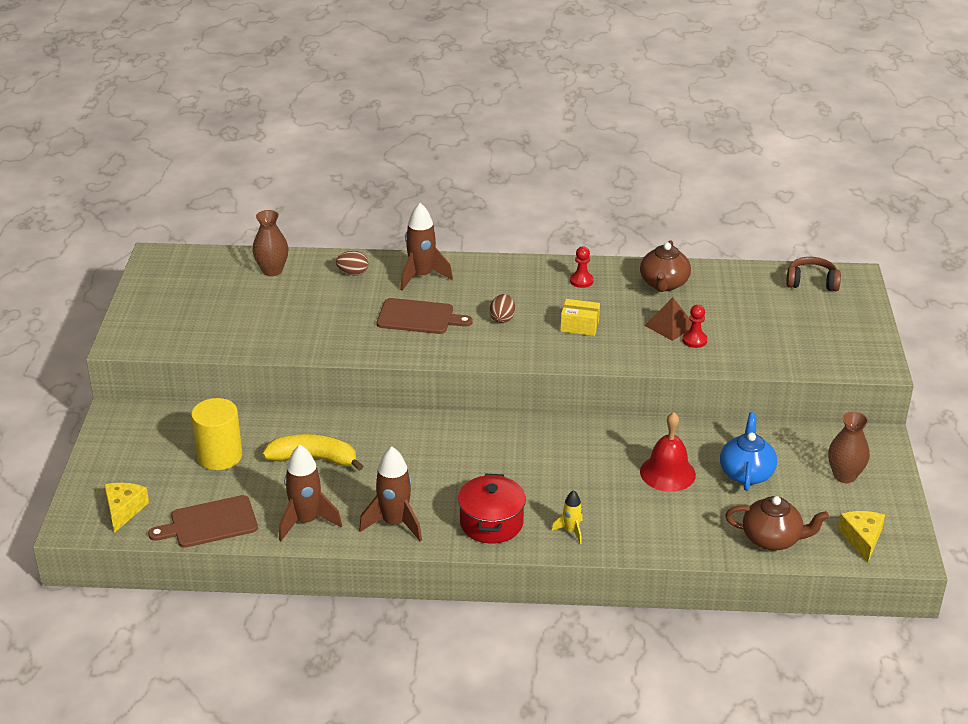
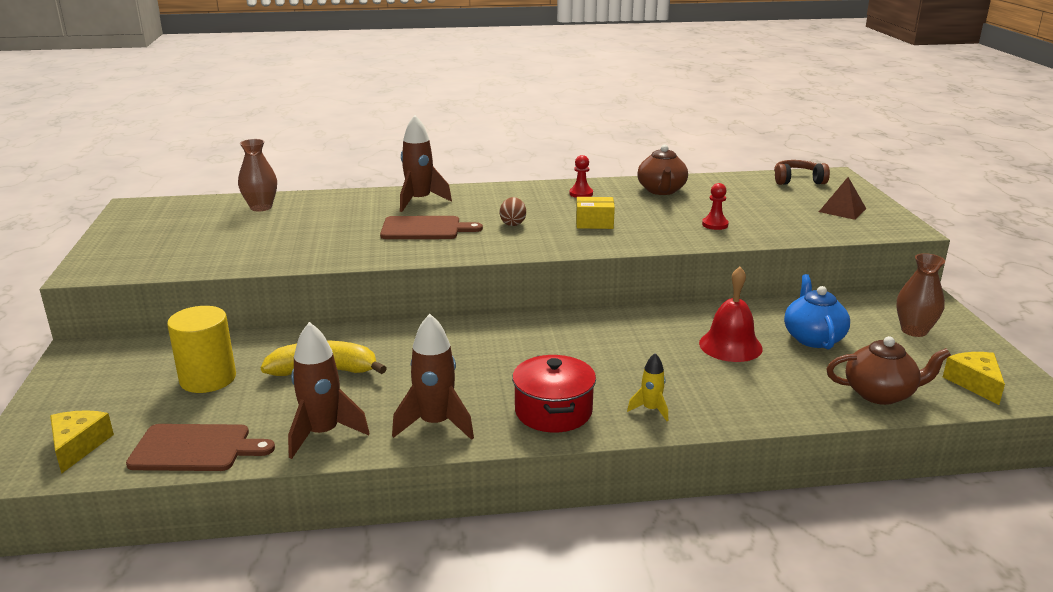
camera: 10 degrees left, 10 degrees down
(210, 523) = (195, 448): brown cutting board -> brown cutting board turned 150 degrees counterclockwise
(353, 273) = (347, 203): brown egg -> none
(670, 325) = (684, 216): brown pyramid -> brown pyramid (842, 210)

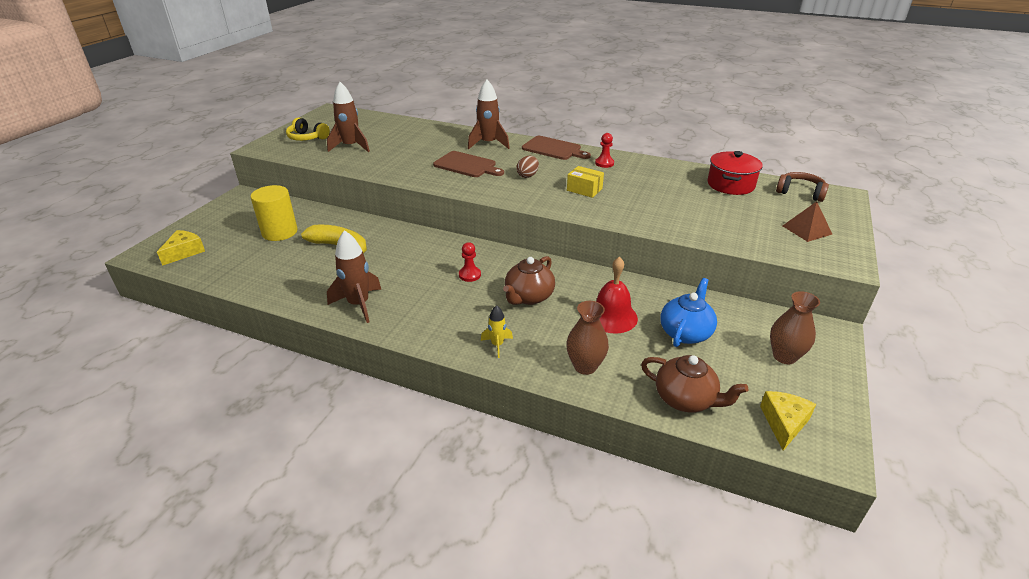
camera: 30 degrees right, 10 degrees up
(147, 245) = (307, 138): none -> yellow headphones
(195, 448) = (229, 273): brown cutting board -> brown cutting board (553, 149)
(261, 207) = (392, 127): brown vase -> brown vase (585, 366)
(323, 434) = (296, 288): brown rocket -> brown rocket (351, 147)
(553, 411) = (434, 322): red pot -> red pot (730, 185)
(661, 190) = (669, 175): brown teapot -> brown teapot (528, 297)
(715, 224) = (676, 214): red pawn -> red pawn (469, 275)

